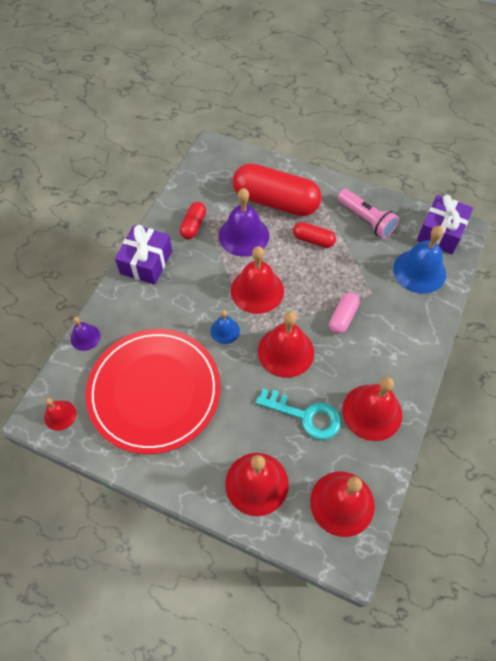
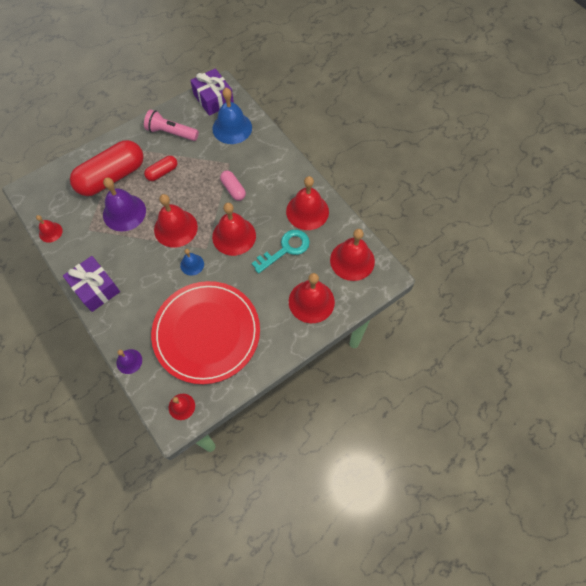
camera: 60 degrees left, 5 degrees up
(182, 191) = (50, 232): none -> red bell
(193, 225) = (89, 240): red capsule -> none
(366, 219) = (171, 133): pink flashlight -> pink flashlight turned 150 degrees counterclockwise

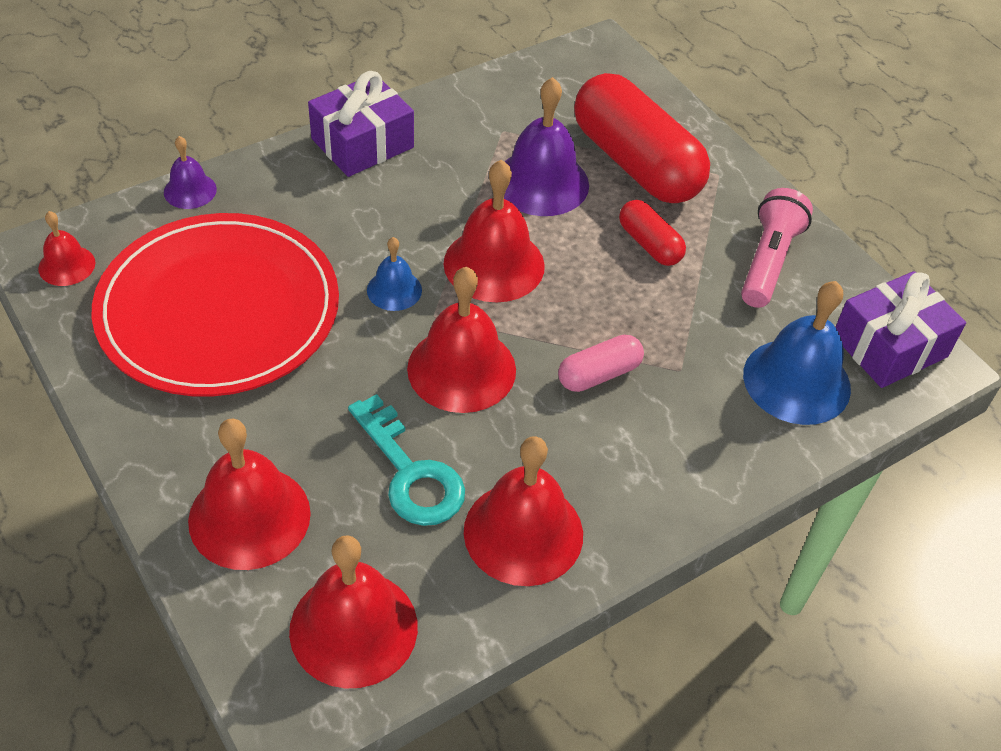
camera: 90 degrees right, 15 degrees down
(50, 232) = (501, 81): red bell -> none

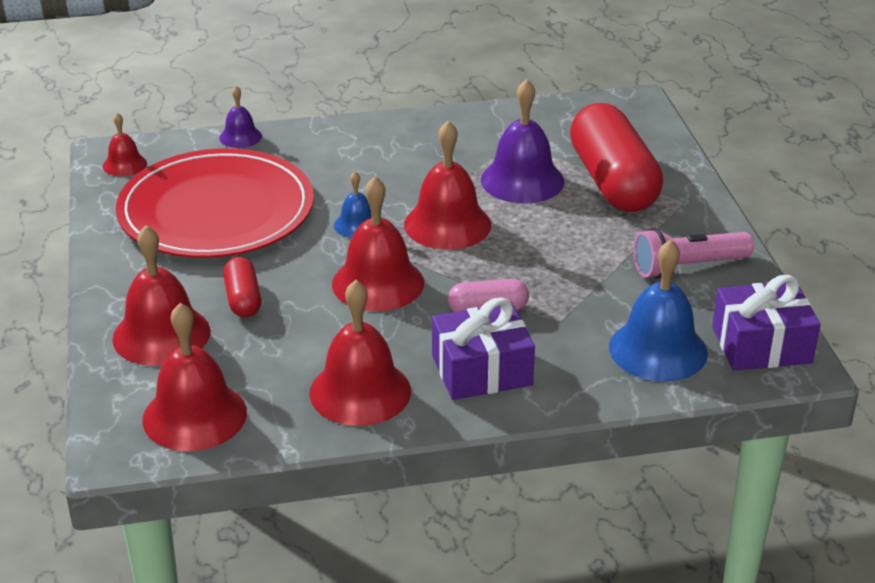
camera: 25 degrees right, 15 degrees down
(362, 143) = (391, 130): purple gift -> purple gift (481, 370)
(410, 473) = (296, 336): turquoise key -> none
(649, 244) = (588, 236): red capsule -> red capsule (243, 299)
(768, 261) = (687, 267): pink flashlight -> pink flashlight turned 150 degrees counterclockwise

